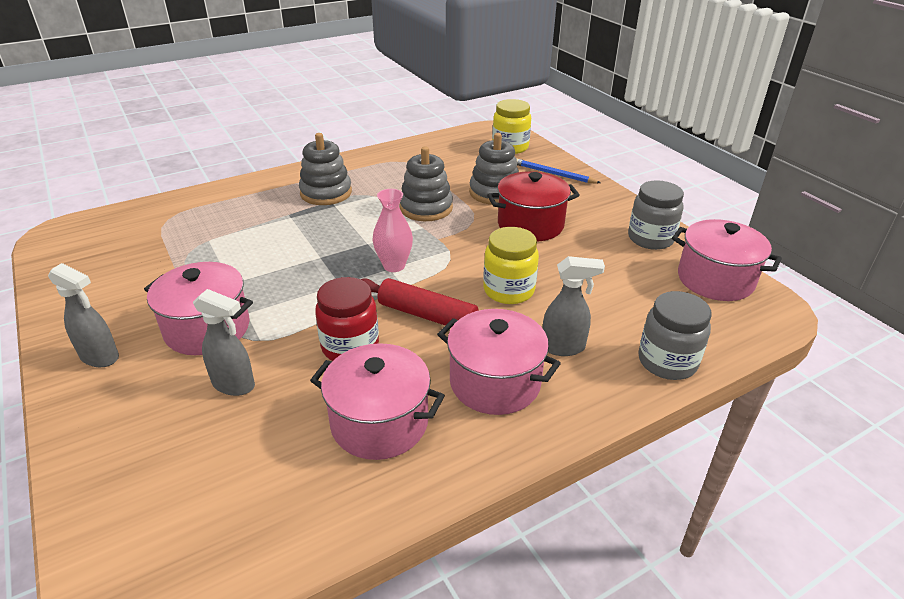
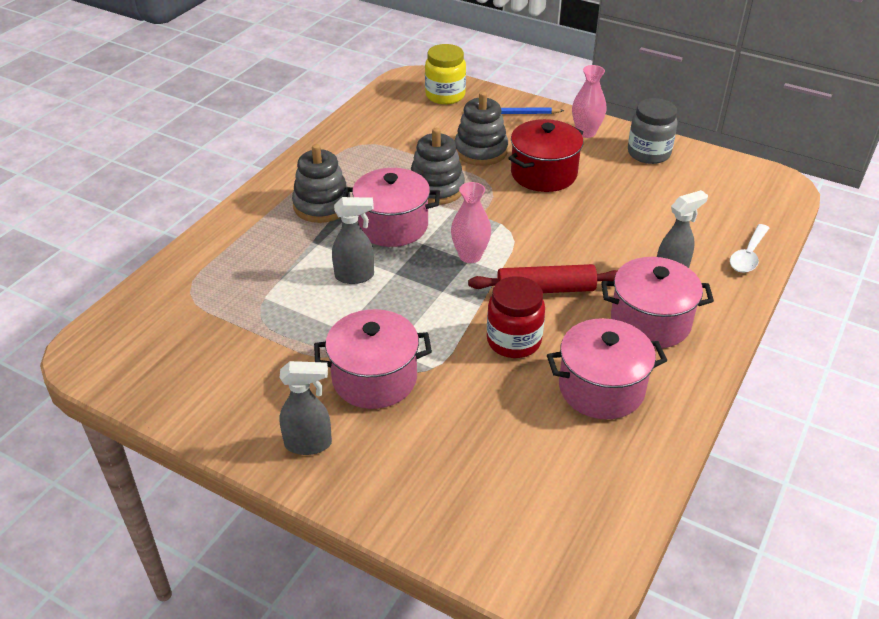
camera: 30 degrees left, 5 degrees up
(234, 385) = (457, 412): grey spray bottle -> grey spray bottle (355, 276)
(508, 290) = (586, 242): yellow jar -> none
(605, 205) = (586, 132): none -> pink vase
(667, 362) = (748, 255): grey jar -> white spoon
(715, 280) = (724, 174): pink pot -> pink pot (392, 226)

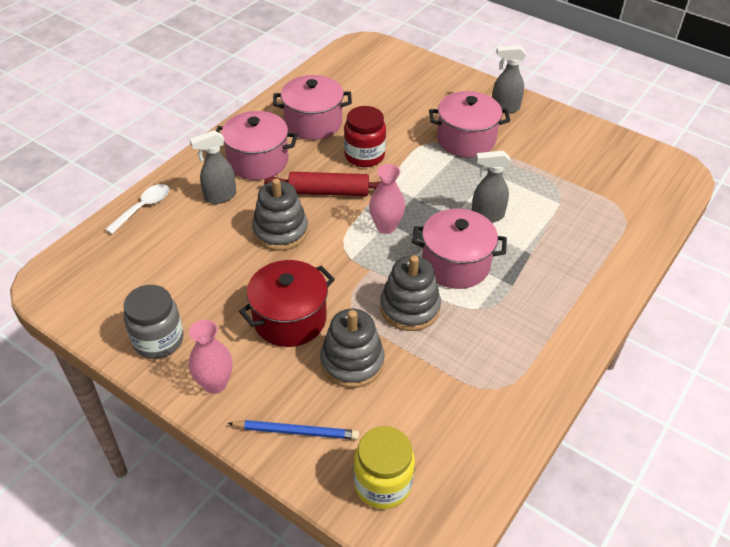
camera: 175 degrees left, 5 degrees up
(322, 205) = (528, 295): grey stacking toy -> grey stacking toy (280, 231)

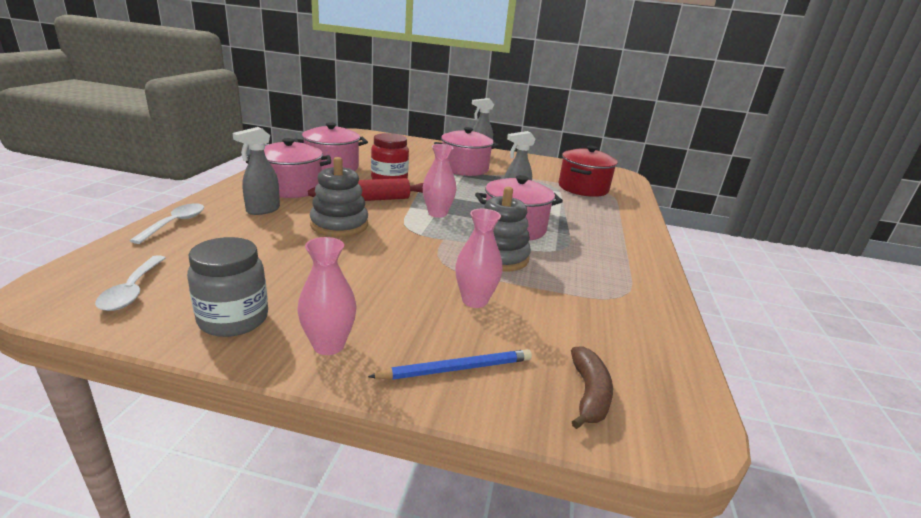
camera: 25 degrees left, 20 degrees down
(98, 292) = (132, 290): none -> white spoon
(289, 319) = (387, 280): red pot -> red pot (583, 188)
(352, 362) = (474, 300): grey stacking toy -> pink vase
(382, 484) = (588, 394): yellow jar -> brown banana

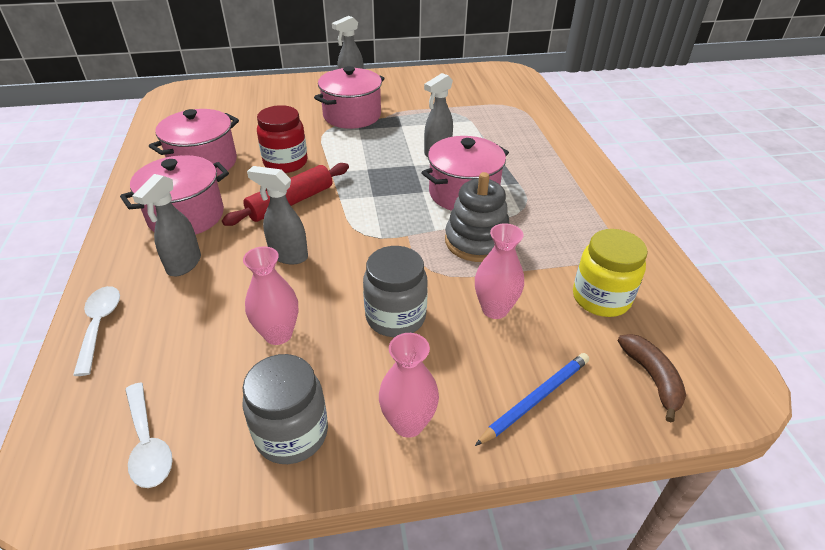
camera: 20 degrees left, 15 degrees up
(339, 225) = (288, 255): grey stacking toy -> grey spray bottle
(385, 280) = (395, 317): none -> grey jar
(437, 213) = (375, 199): pink vase -> pink vase (278, 334)
(583, 188) = (489, 107): red pot -> none
(583, 323) = (601, 298): none -> yellow jar

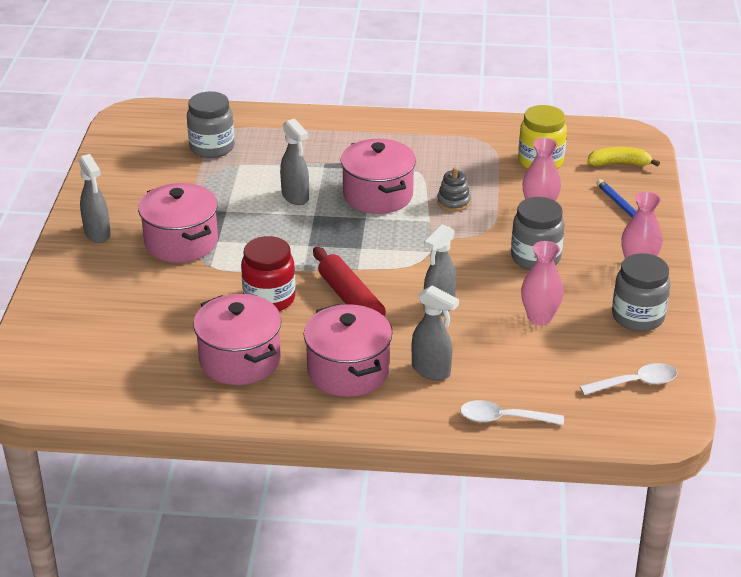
camera: 75 degrees left, 5 degrees down
(476, 241) = (453, 202): grey stacking toy -> grey stacking toy, size x0.57
(487, 106) = (212, 147): none -> grey jar
(652, 378) = (619, 164): brown banana -> yellow banana

